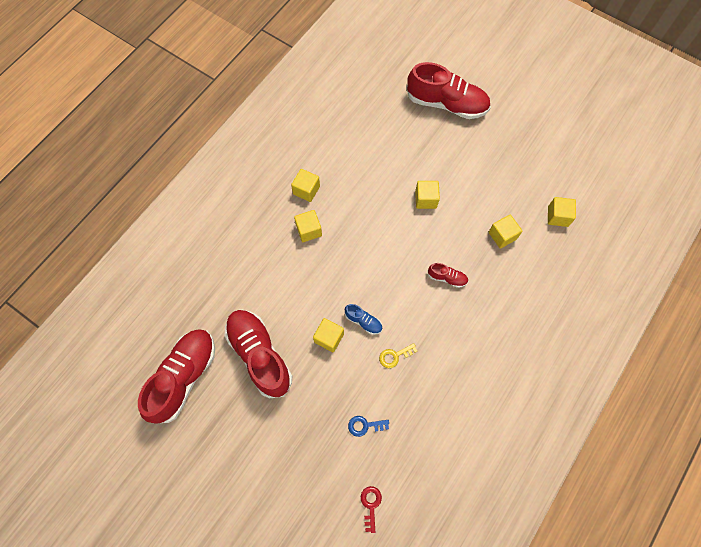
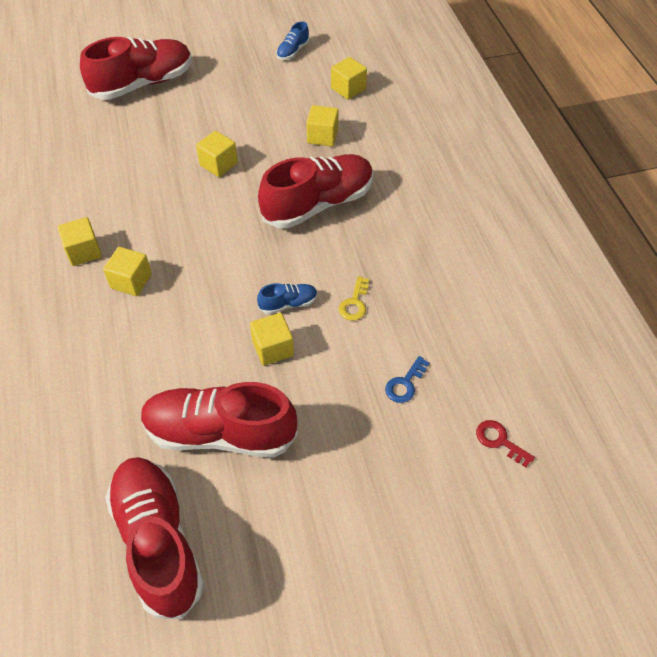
camera: 50 degrees left, 15 degrees down
(447, 278) = (318, 204): red shoe -> red shoe, size x2.29
(558, 157) = (293, 51): none -> blue shoe

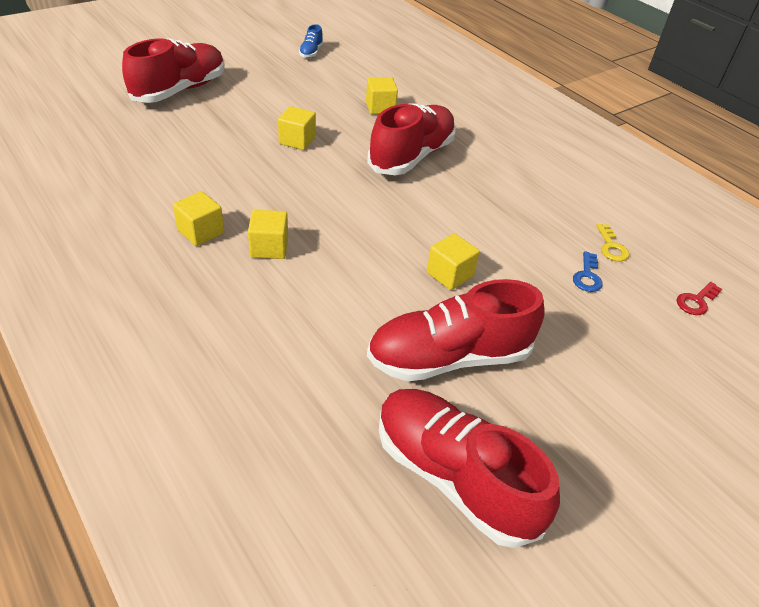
camera: 25 degrees left, 10 degrees down
(288, 304) = (439, 236): blue shoe -> none
(348, 89) = (379, 72): yellow cube -> none
(354, 303) = (498, 224): yellow key -> yellow key (611, 247)
(499, 441) = (696, 301): red key -> red key turned 60 degrees counterclockwise

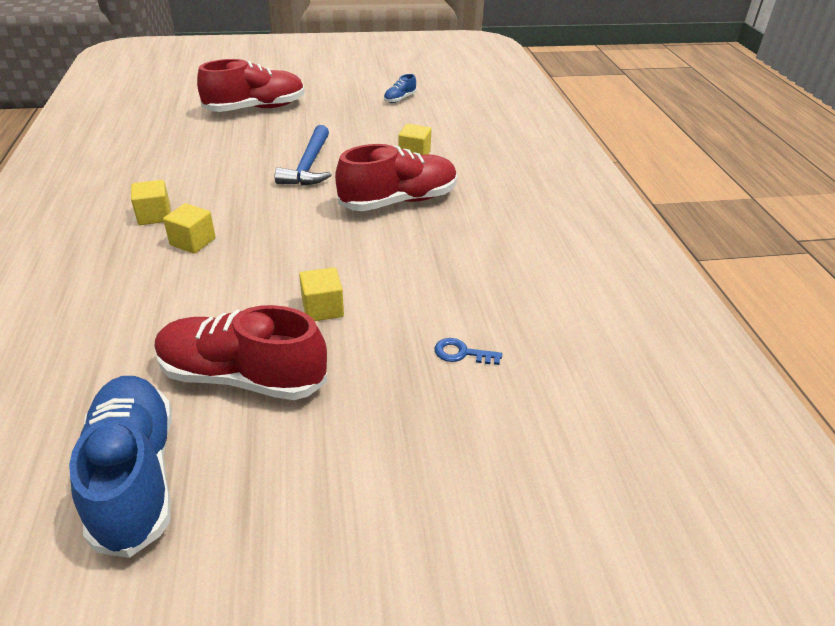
camera: 30 degrees right, 5 degrees down
(297, 140) = (308, 166): yellow cube -> blue hammer
(454, 476) = (135, 476): red shoe -> blue shoe
(587, 276) = (461, 353): blue key -> blue key turned 60 degrees clockwise
(611, 247) = (520, 335): yellow key -> none
(696, 301) = (564, 418): red key -> none

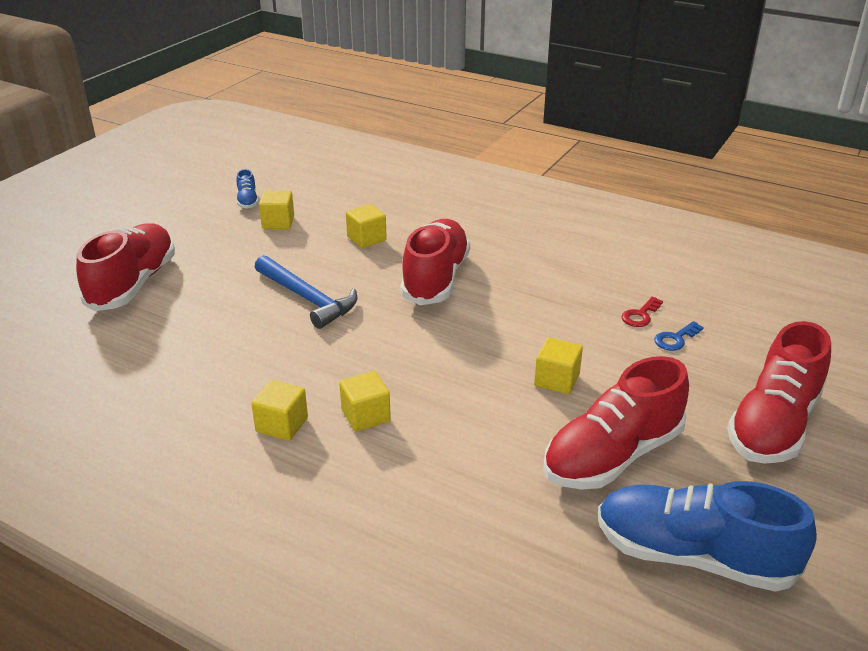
camera: 50 degrees left, 5 degrees down
(385, 469) = (773, 424): none -> red shoe
(388, 118) = (278, 222): none -> yellow cube
(475, 319) = (640, 315): none -> red key

